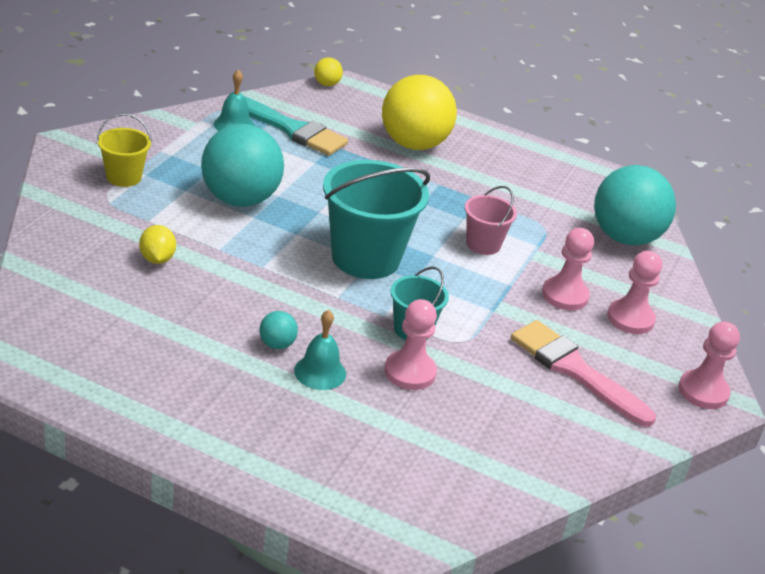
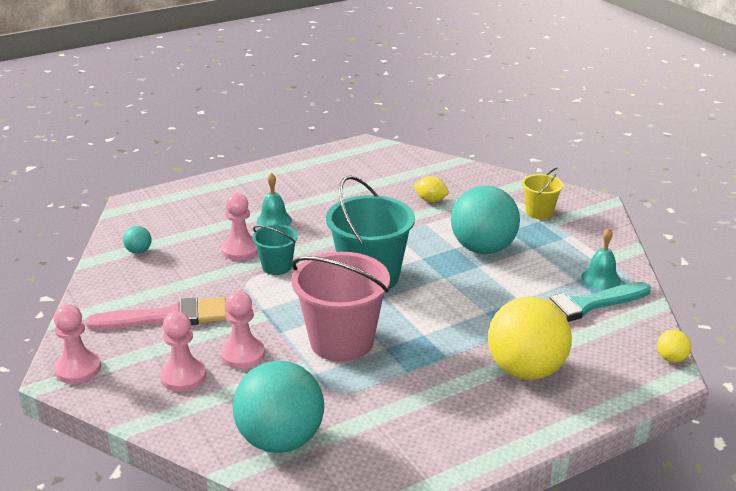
camera: 130 degrees right, 5 degrees down
(277, 344) = (312, 215): turquoise ball -> turquoise ball (138, 251)
(483, 244) = (341, 341): pink bucket -> pink bucket, size x1.90

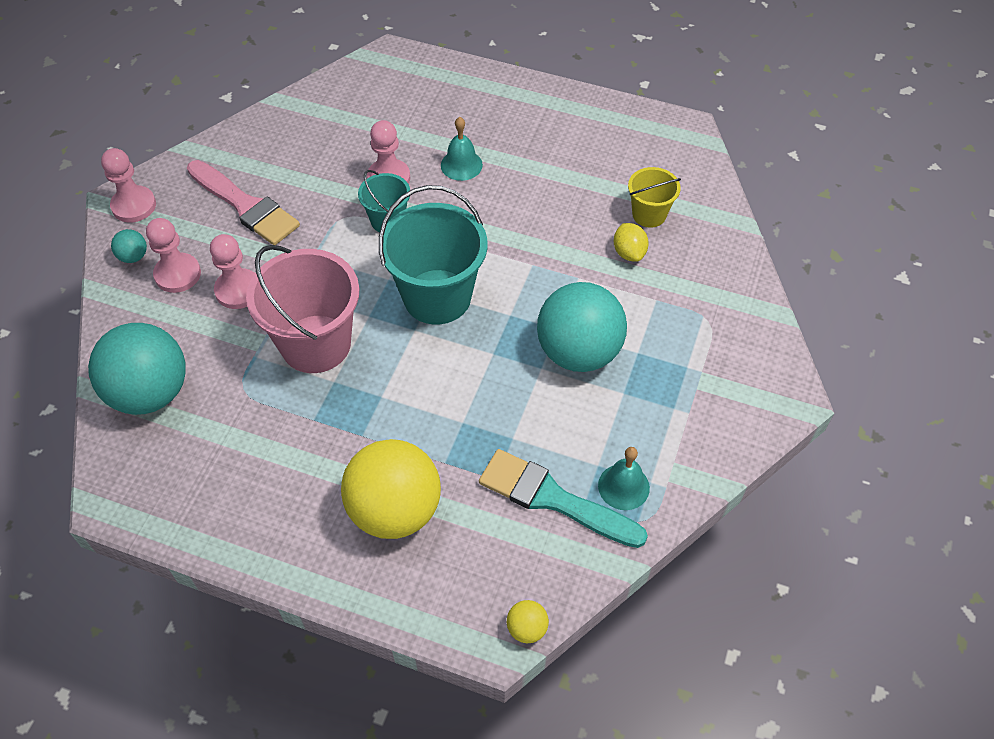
camera: 50 degrees right, 25 degrees up
(138, 251) = (320, 116): turquoise ball -> turquoise ball (133, 256)
(539, 212) = (707, 357): yellow bucket -> yellow bucket (649, 214)

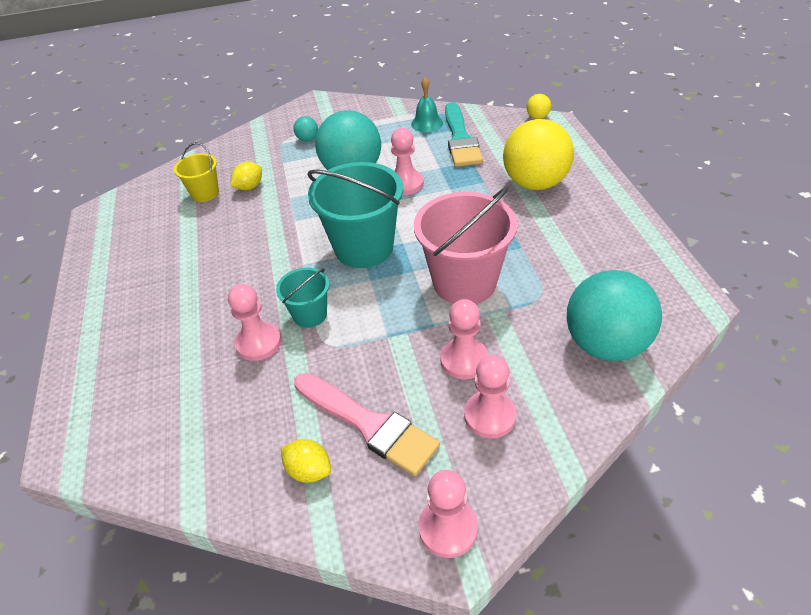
camera: 120 degrees left, 10 degrees down
(133, 256) = (505, 470): turquoise ball -> turquoise ball (307, 139)
(245, 160) = (309, 470): none -> yellow lemon
(245, 206) = (369, 424): pink brush -> pink brush turned 120 degrees clockwise
(461, 165) = (211, 306): turquoise bell -> none
(510, 387) = (405, 184): none -> pink pawn

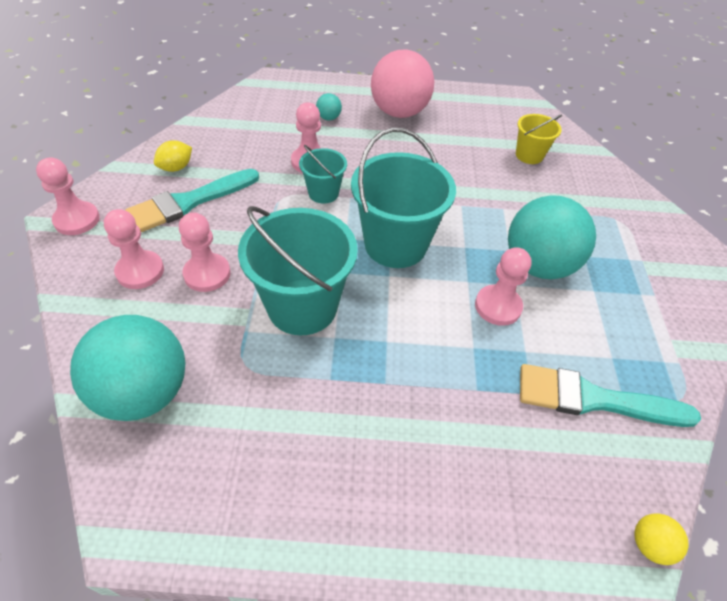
camera: 100 degrees right, 5 degrees up
(140, 295) = (399, 112): none -> pink ball
(249, 187) = (531, 184): yellow lemon -> none
(307, 139) = (620, 241): turquoise ball -> turquoise ball (328, 118)
(369, 424) = (189, 202): pink brush -> turquoise brush
(427, 123) = (645, 371): turquoise bell -> none
(464, 282) = (302, 306): pink bucket -> turquoise bucket
(535, 183) = (453, 451): yellow ball -> none

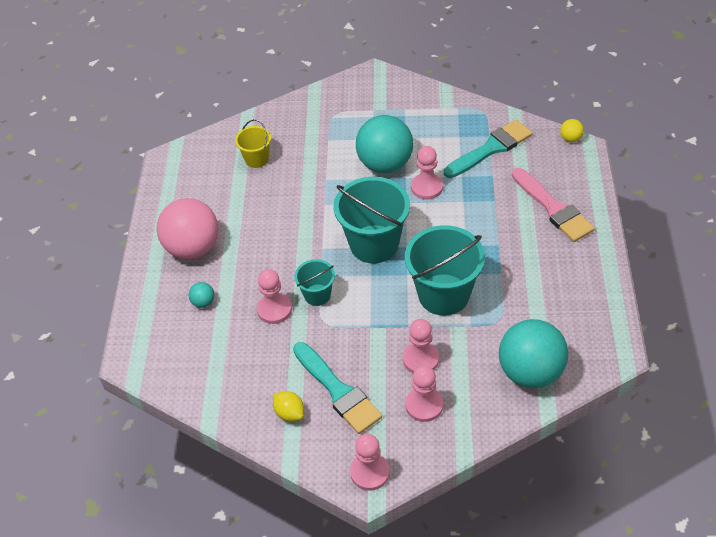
camera: 85 degrees left, 0 degrees up
(463, 479) = (553, 208): none -> pink brush
(593, 399) = (491, 148): turquoise brush -> turquoise brush turned 135 degrees counterclockwise

